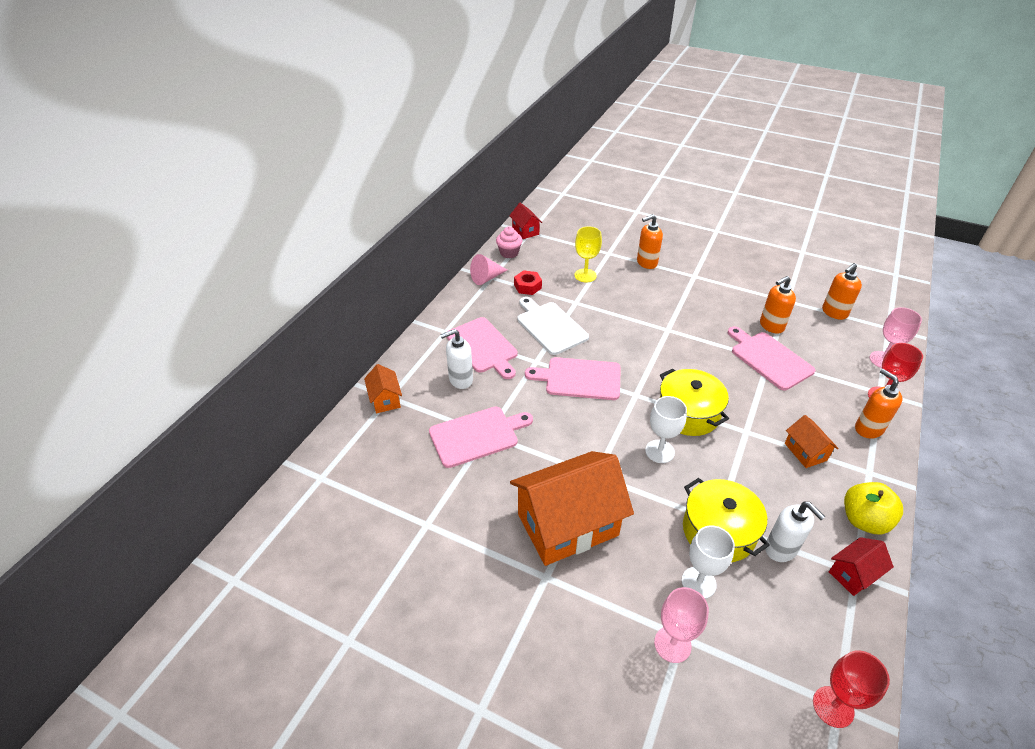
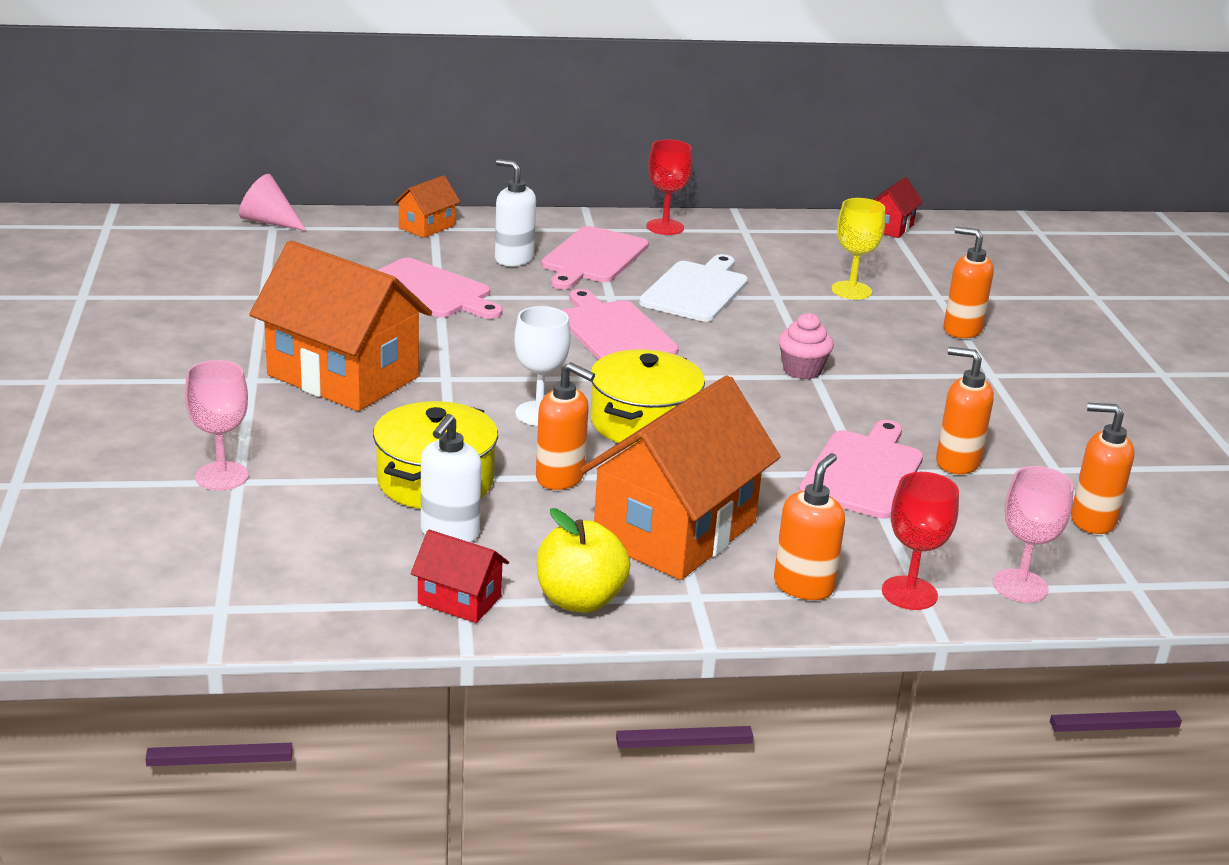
camera: 55 degrees right, 15 degrees down
(486, 278) = (738, 227): pink cone -> pink cone (269, 222)
(509, 253) = (818, 228): pink cupcake -> pink cupcake (802, 370)
(527, 286) = (761, 257): red nut -> none
(698, 582) = (332, 479): white goblet -> none
(735, 473) = (560, 478): none -> orange soap dispenser
(805, 452) = (675, 531): orange house -> orange house, size x2.20
(833, 707) = (216, 604): red goblet -> red goblet (665, 227)

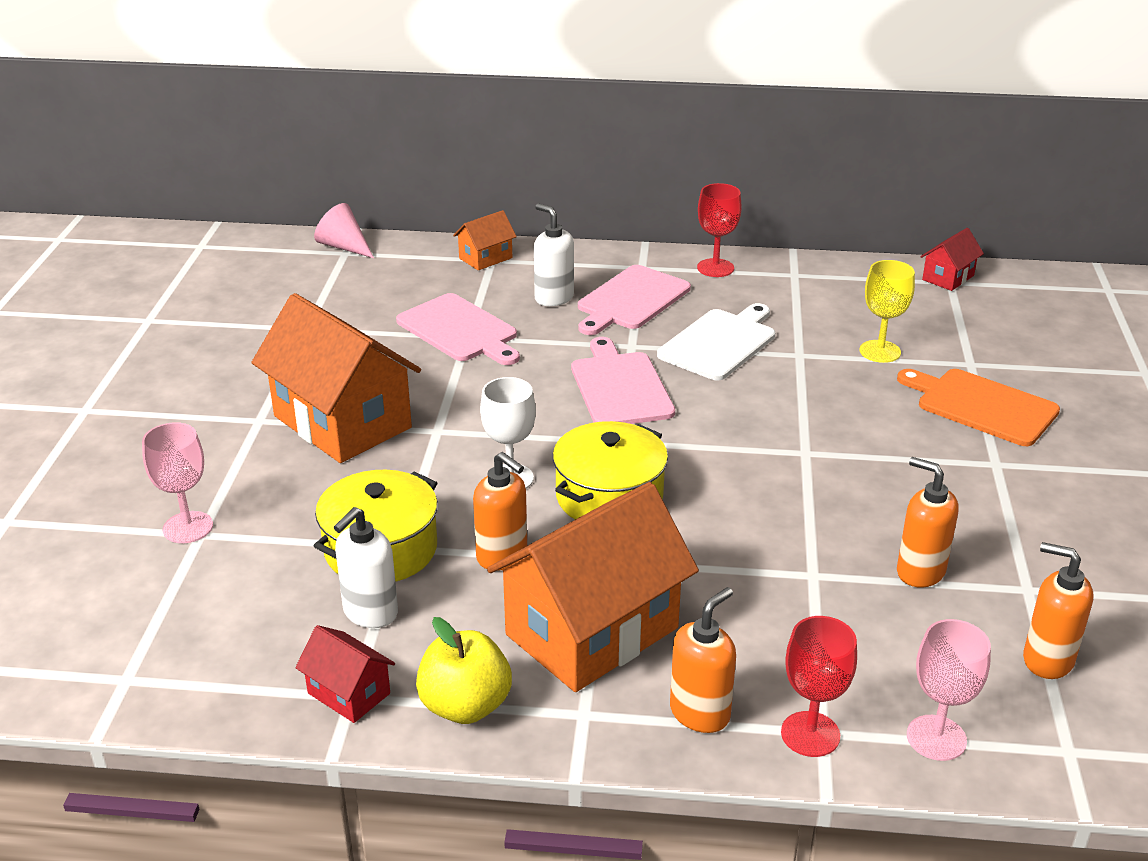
camera: 15 degrees right, 5 degrees up
(802, 370) = (794, 445): pink cupcake -> none
(863, 472) = (814, 575): pink cutting board -> none
(961, 330) = (982, 406): orange soap dispenser -> orange cutting board

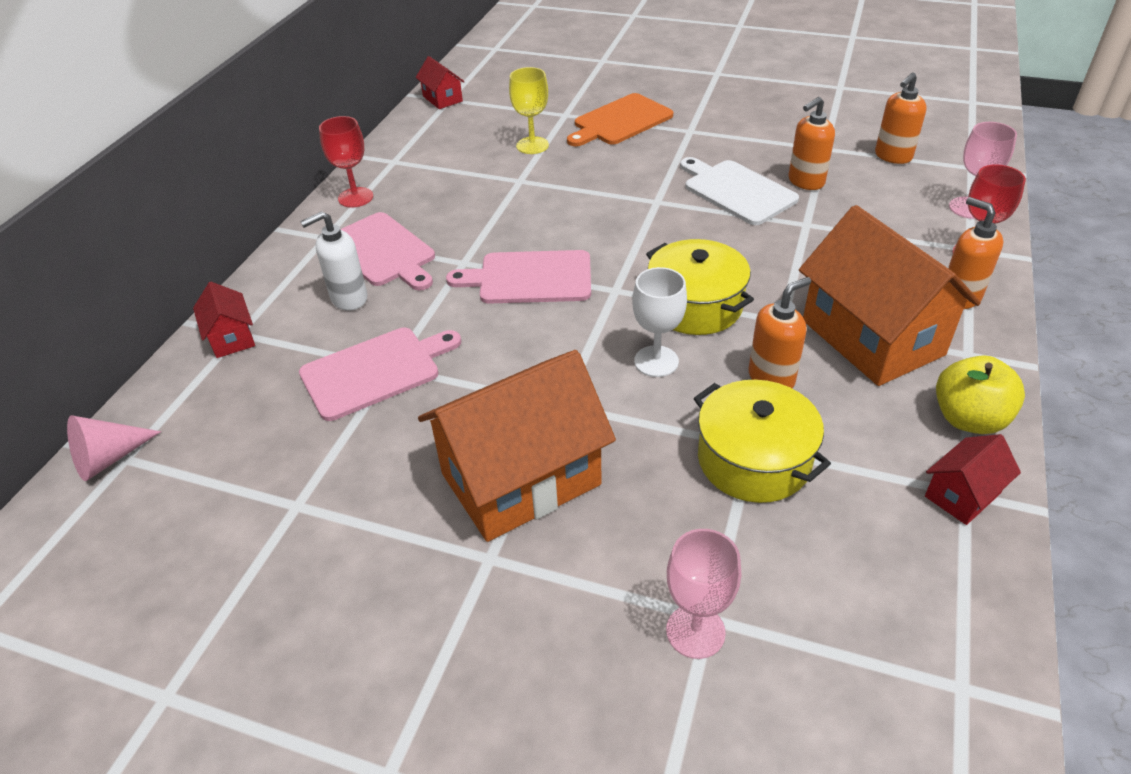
camera: 75 degrees left, 10 degrees up
(370, 613) = (850, 473): white soap dispenser -> none
(485, 258) = (231, 337): orange house -> red house
(719, 343) = (483, 215): white cutting board -> white cutting board (736, 191)

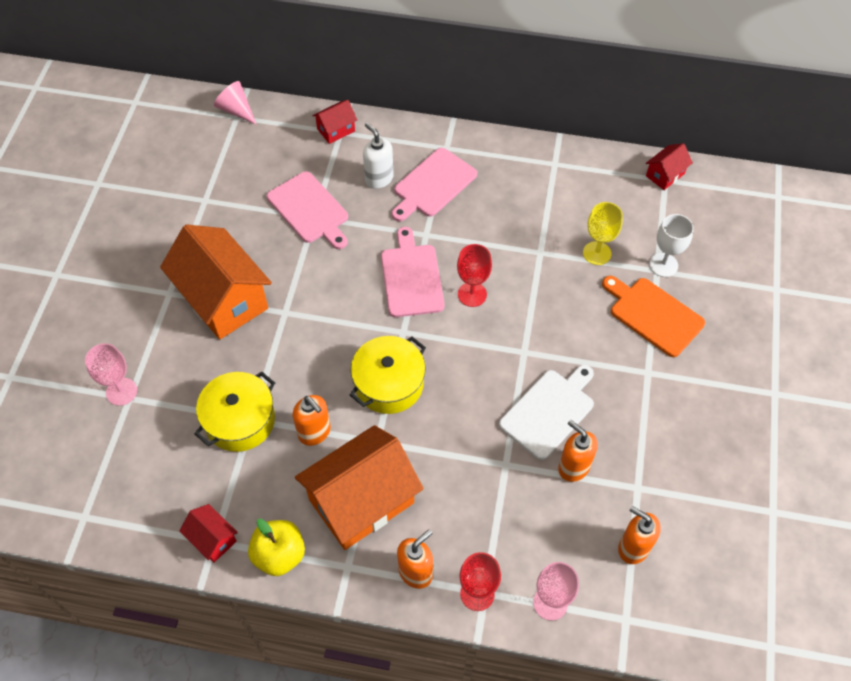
camera: 80 degrees right, 15 degrees up
(355, 197) = (499, 152): red goblet -> red goblet (472, 294)
(656, 361) = (327, 362): white goblet -> white goblet (663, 265)

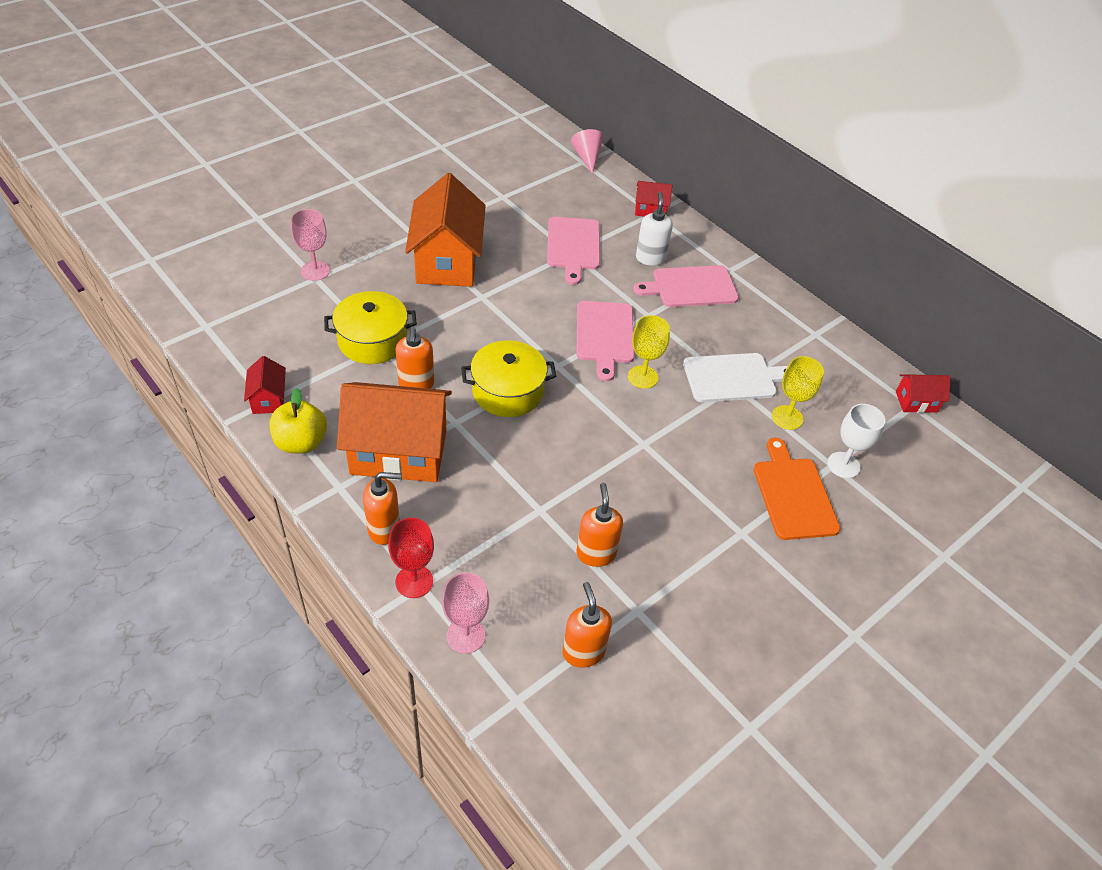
camera: 35 degrees right, 10 degrees down
(411, 277) = (605, 335): pink cutting board -> pink cutting board turned 150 degrees clockwise
(472, 294) = (642, 377): red goblet -> yellow goblet
(549, 411) = (619, 499): white cutting board -> white cutting board (733, 378)

